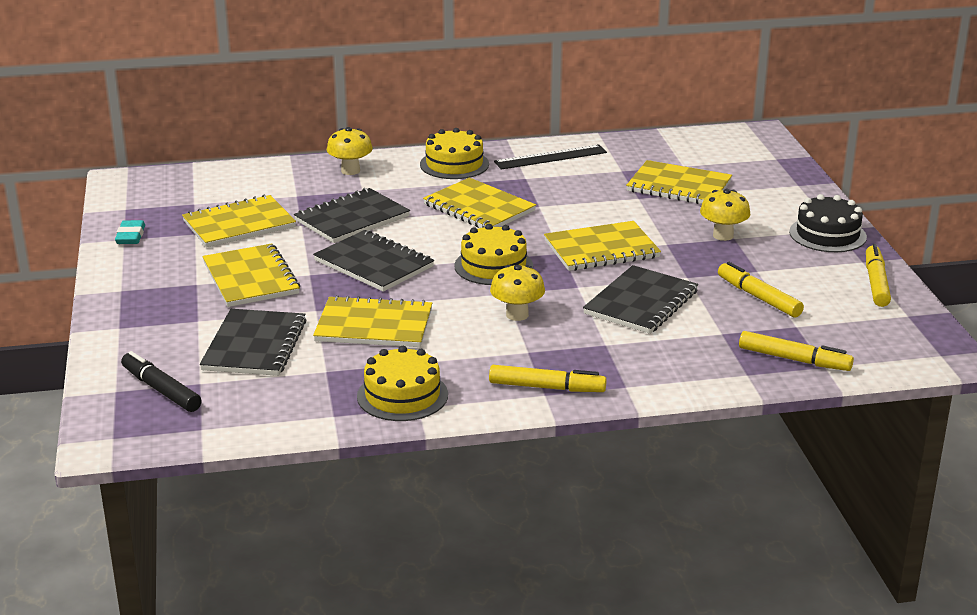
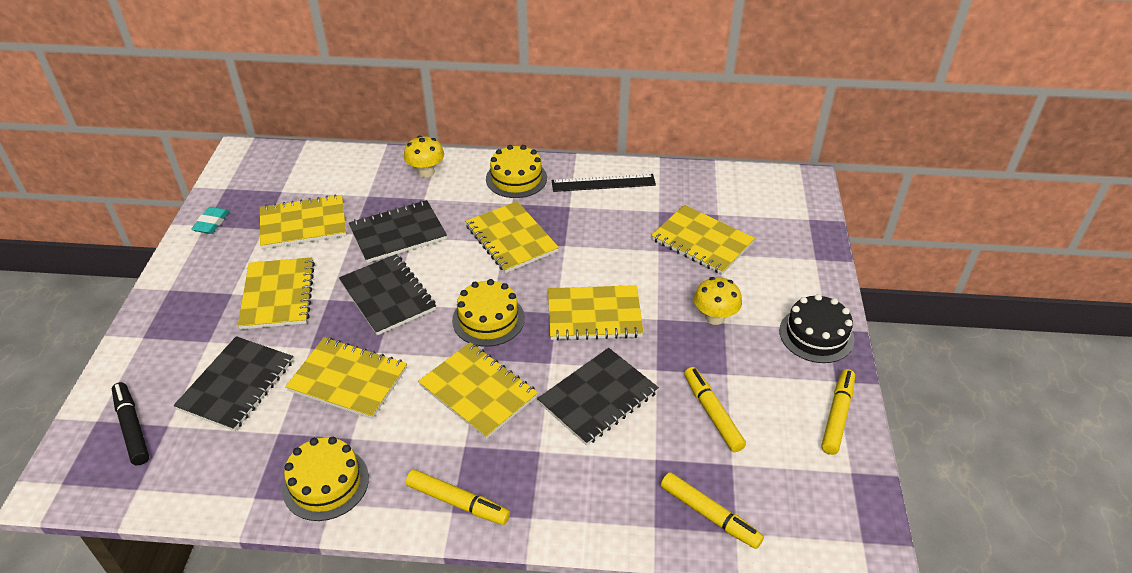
camera: 15 degrees right, 15 degrees up
(517, 315) = (478, 391): yellow mushroom -> yellow notebook

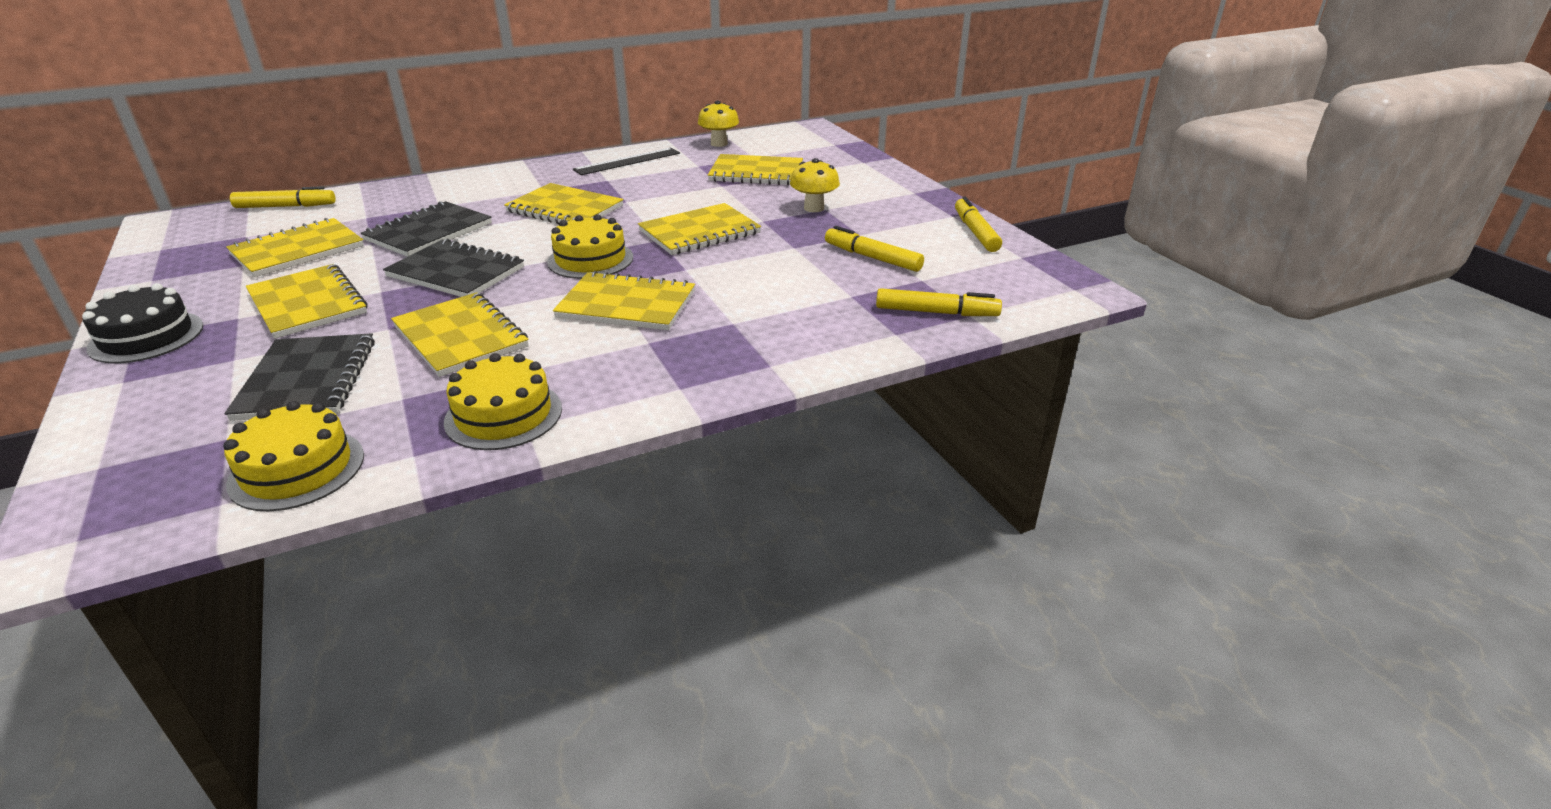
camera: 30 degrees left, 10 degrees down
(132, 428) = (167, 456): black marker -> none
(211, 223) = (160, 276): turquoise eraser -> none
(348, 379) = (460, 337): yellow notebook -> yellow notebook turned 60 degrees clockwise
(426, 172) = (425, 190): yellow mushroom -> yellow mushroom (719, 144)
(458, 502) = (680, 380): yellow marker -> yellow marker (285, 206)
(516, 178) = (533, 175): yellow cake -> yellow cake (297, 469)
(598, 398) = (756, 276): black notebook -> none
(816, 335) = (909, 197): black cake -> black cake (146, 337)

